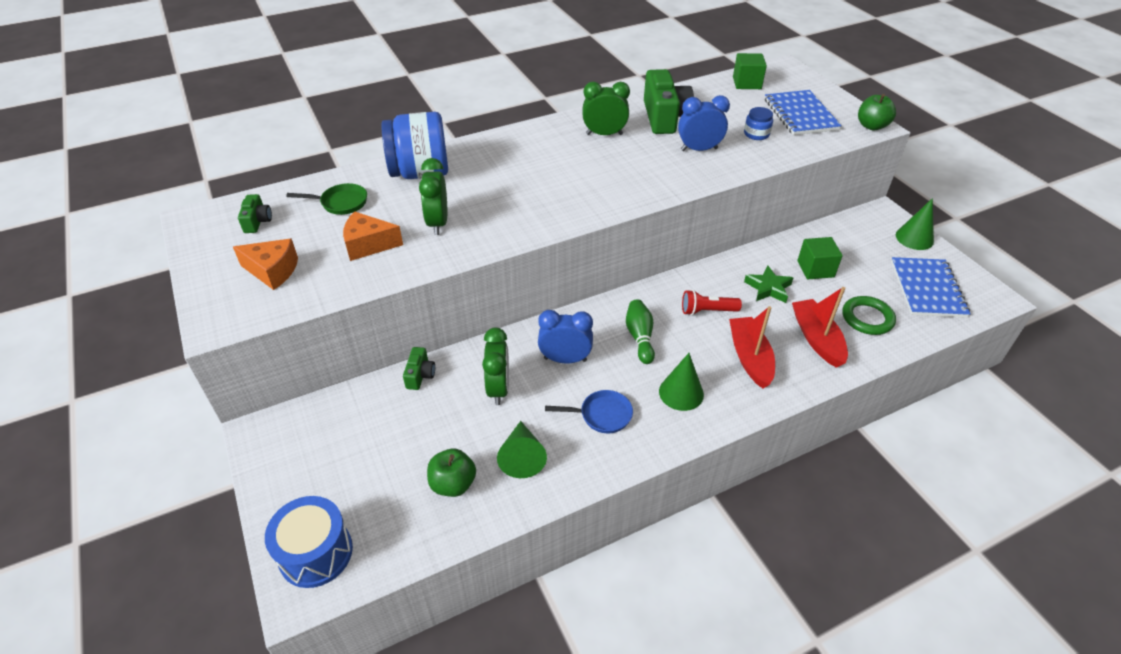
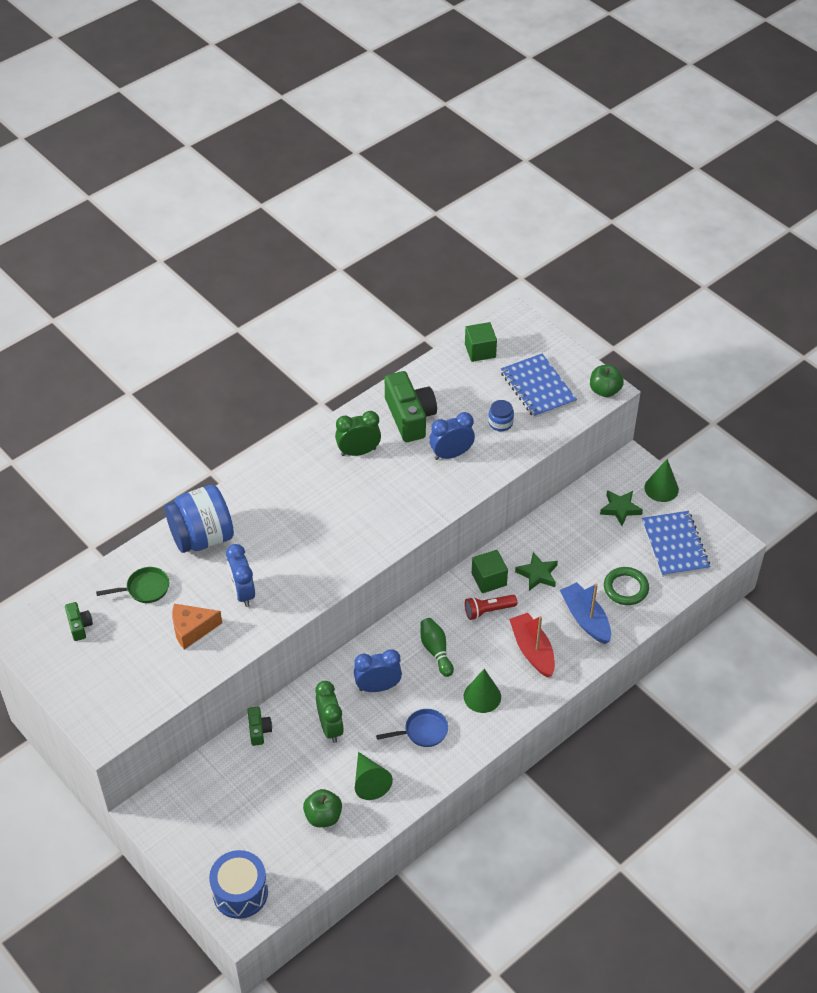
camera: 15 degrees left, 5 degrees up
(273, 271) = (122, 674): orange cheese -> none
(438, 223) = (242, 593): green clock -> blue clock
(815, 269) = (576, 544): green cube -> green cube (489, 579)
(816, 338) = (585, 619): red boat -> blue boat
(867, 248) = (620, 509): none -> green star

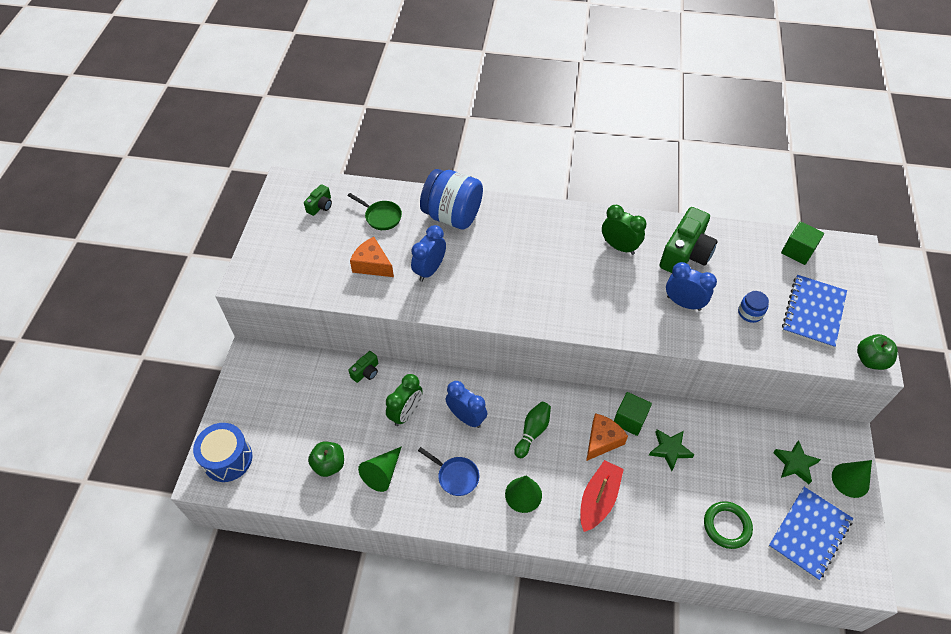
camera: 50 degrees right, 5 degrees up
(488, 611) = (602, 440): red flashlight -> orange cheese
(585, 619) = (666, 517): blue boat -> none

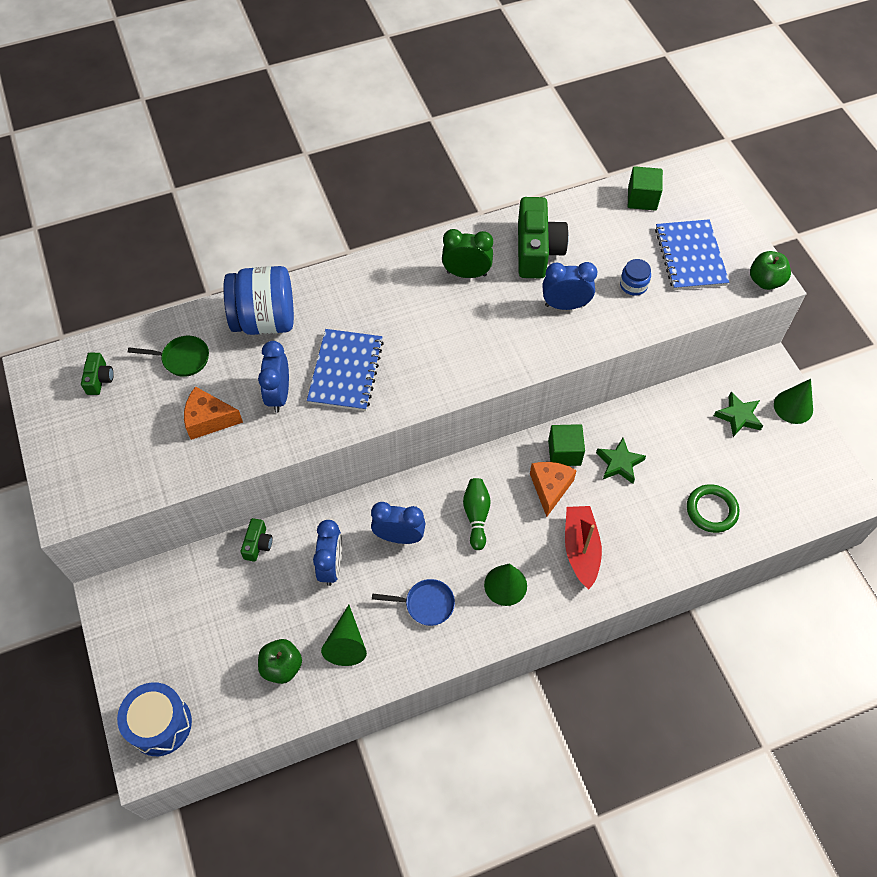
camera: 30 degrees left, 5 degrees up
(406, 413) = (331, 566): green clock -> blue clock
(809, 533) = (785, 477): blue notebook -> blue notebook (345, 371)

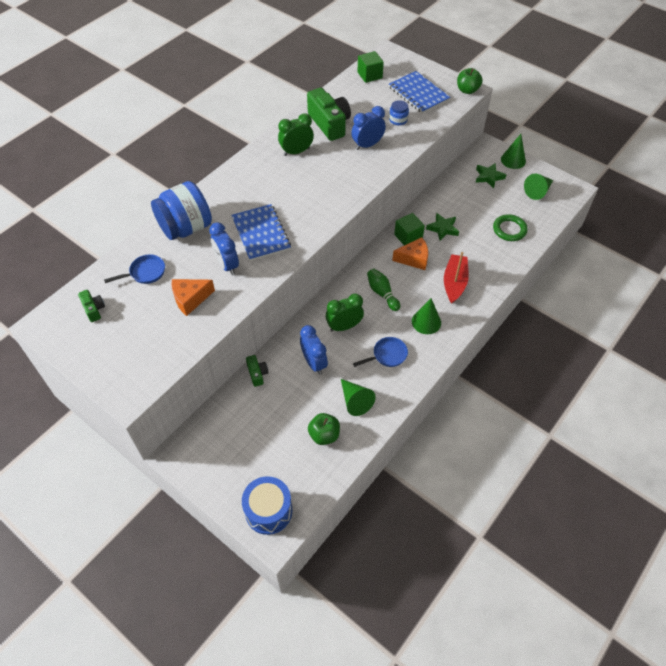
camera: 30 degrees left, 5 degrees down
(182, 359) = (145, 272): green pan -> blue pan
(399, 536) = (344, 326): blue clock -> green clock
(550, 488) = (414, 259): orange cheese -> orange cheese turned 105 degrees clockwise
(580, 549) = (454, 282): red boat -> red boat turned 45 degrees clockwise
(795, 472) = (538, 191): none -> green cone

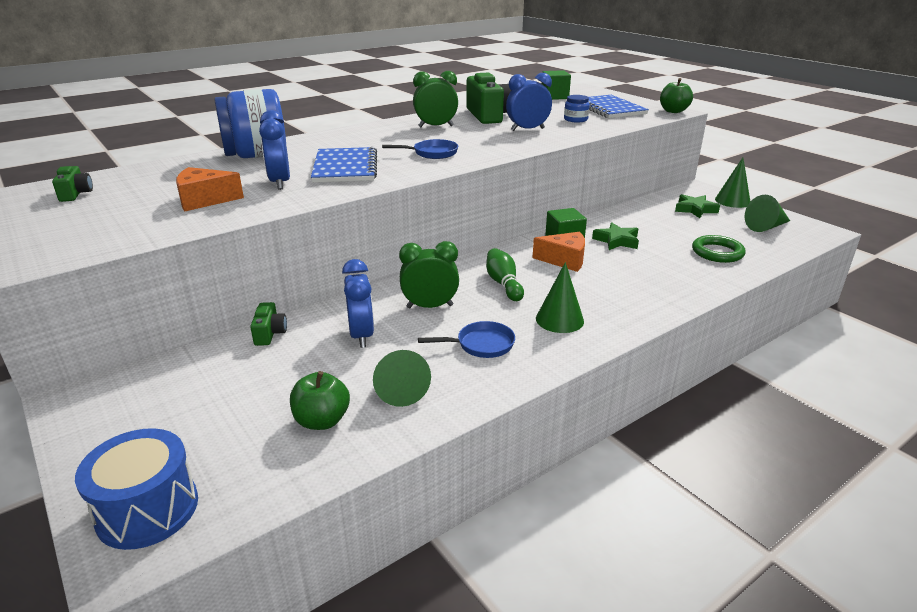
camera: 15 degrees right, 25 degrees down
(145, 272) = (172, 177): blue pan -> blue pan (432, 153)
(454, 282) = (618, 288): red boat -> none

